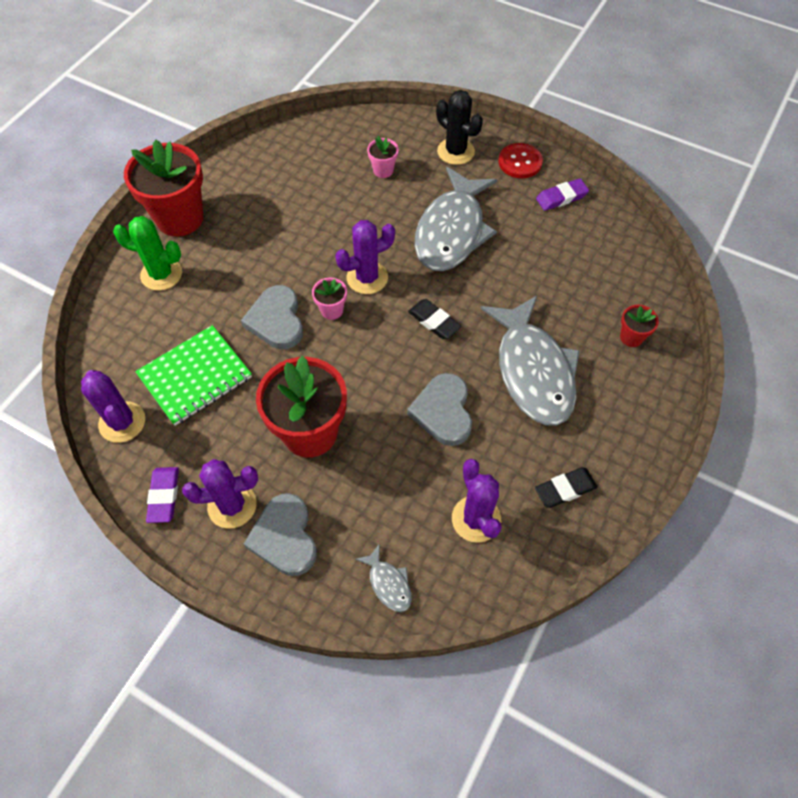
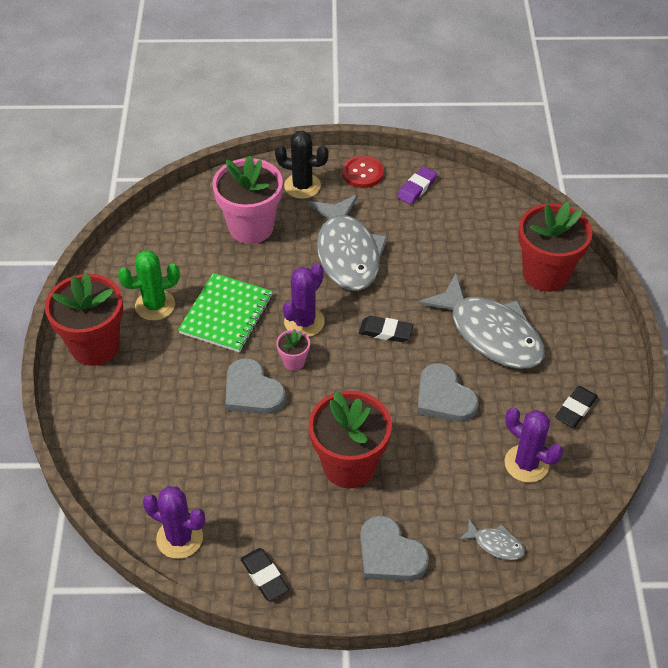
camera: 30 degrees left, 10 degrees down
(161, 274) = (116, 401): green cactus -> green cactus (155, 305)
(164, 496) = (264, 576): purple eraser -> black eraser
(195, 376) = (216, 470): green notebook -> green notebook (227, 314)
(232, 505) = (328, 553): purple cactus -> none
(383, 170) = (251, 227): pink flower pot -> pink flower pot, size x2.24
(631, 337) = (545, 274): red flower pot -> red flower pot, size x2.24

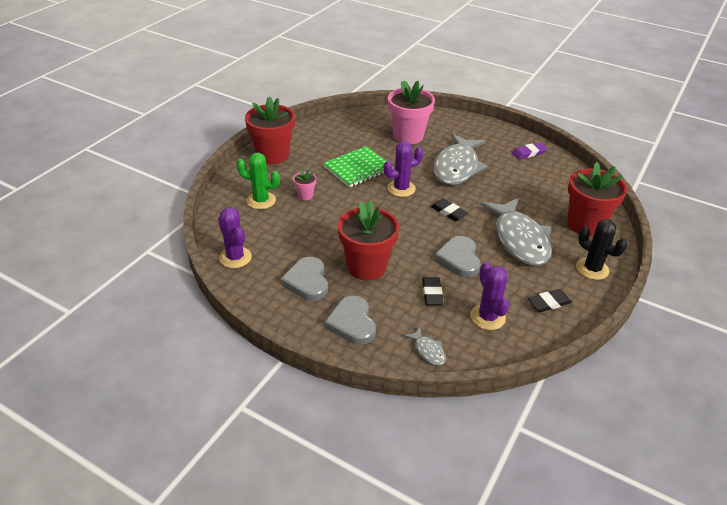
camera: 30 degrees right, 10 degrees down
(155, 305) = (321, 150): green cactus -> green cactus (261, 200)
(252, 391) = (340, 208): grey heart -> grey heart (307, 281)
(264, 576) = (265, 298): black eraser -> black eraser (432, 293)
(294, 361) = (378, 204): pink flower pot -> pink flower pot (305, 195)
(302, 186) = (456, 128): black cactus -> black cactus (592, 269)
(362, 173) = (499, 135): red button -> none

